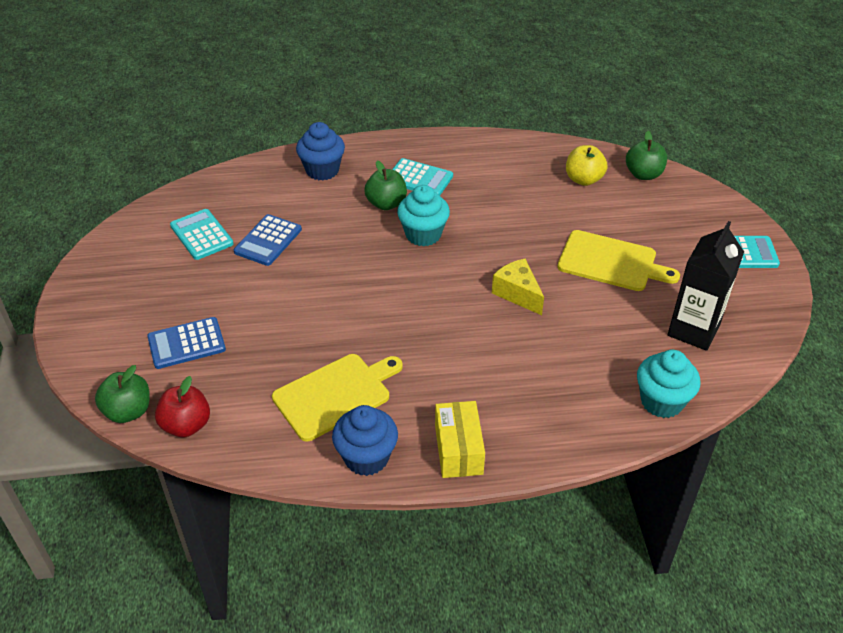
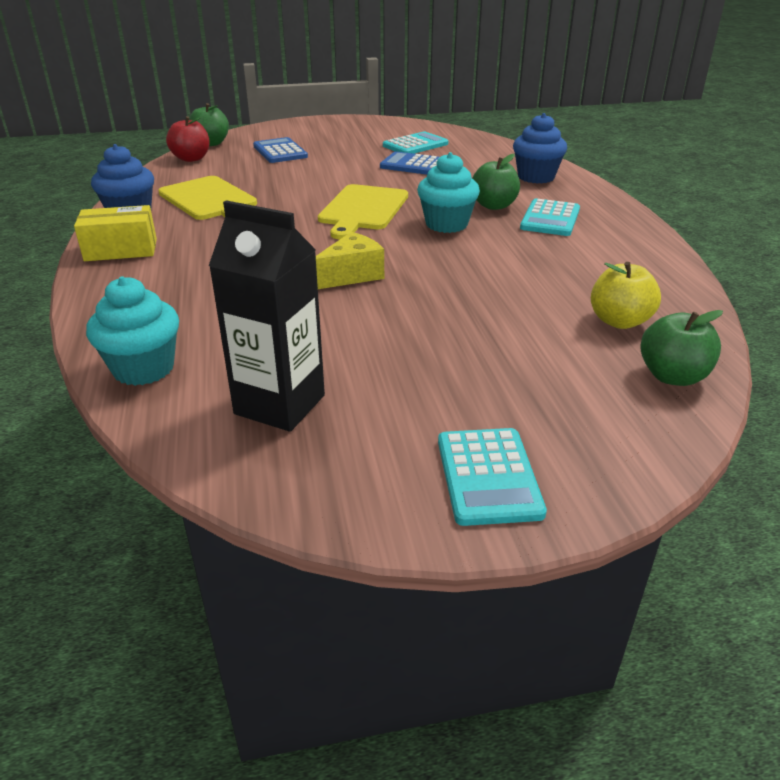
camera: 85 degrees right, 10 degrees down
(611, 262) = (427, 339): yellow cutting board -> yellow cutting board (362, 209)

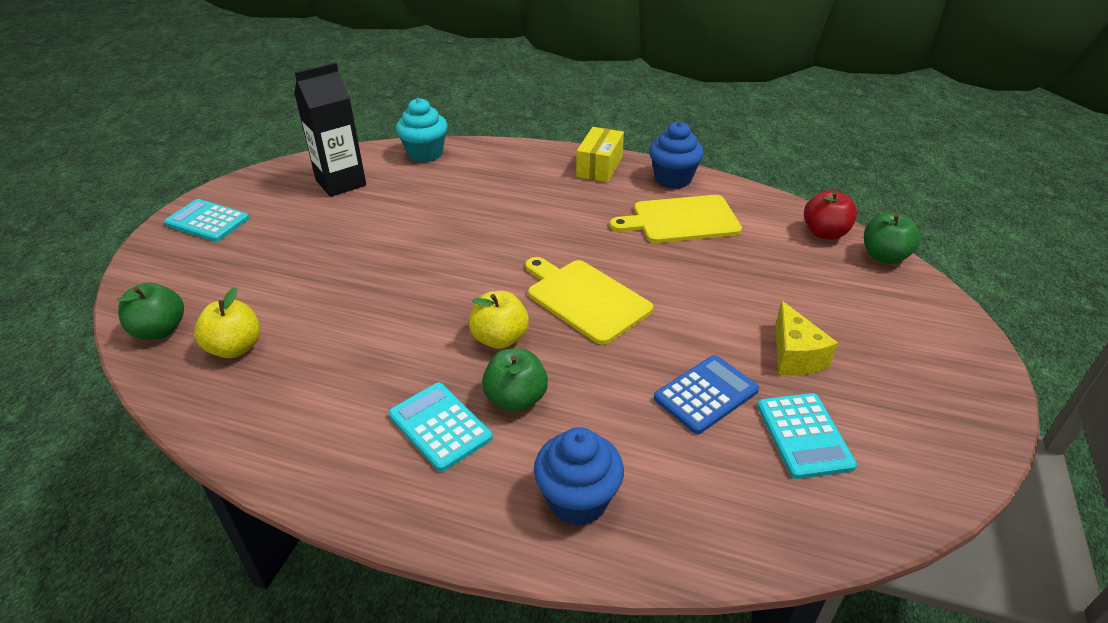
camera: 120 degrees right, 5 degrees up
(280, 151) = (825, 298): blue calculator -> none
(351, 275) = (455, 248): yellow cheese -> yellow cheese (795, 356)
(446, 224) = (500, 339): turquoise cupcake -> yellow apple

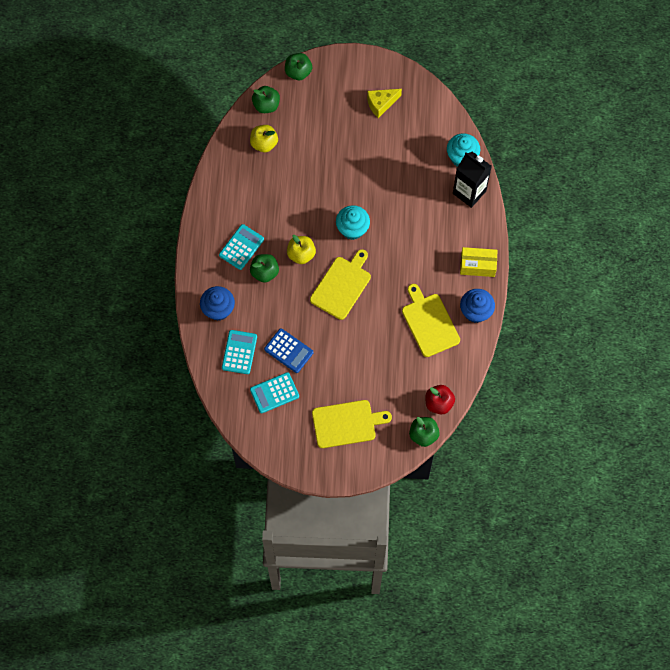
camera: 75 degrees right, 30 degrees up
(138, 279) = (298, 72): none -> green apple
(207, 221) = (354, 75): turquoise calculator -> turquoise calculator (239, 352)
(341, 183) = (413, 124): black carton -> black carton (469, 192)
(481, 268) = (352, 229): none -> turquoise cupcake
(795, 356) = (325, 388): yellow cheese -> yellow cheese (381, 104)
(870, 340) = (347, 423): none -> yellow cutting board

